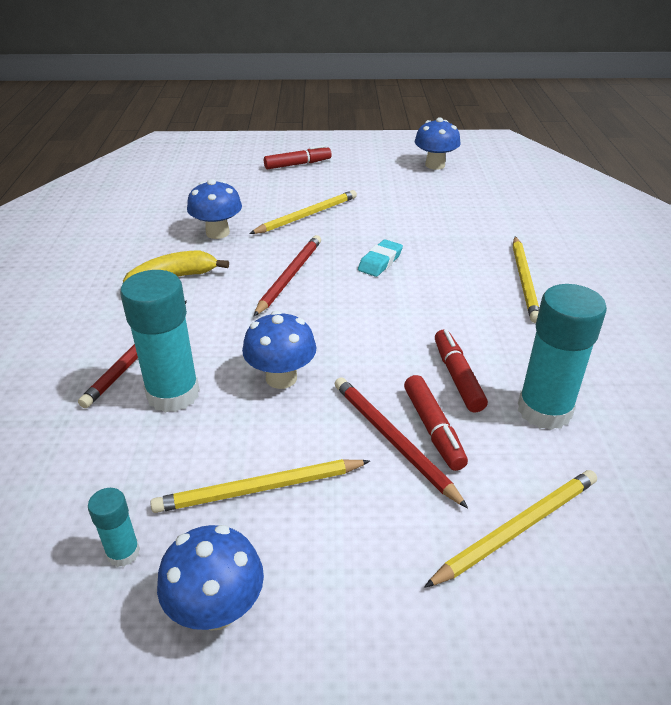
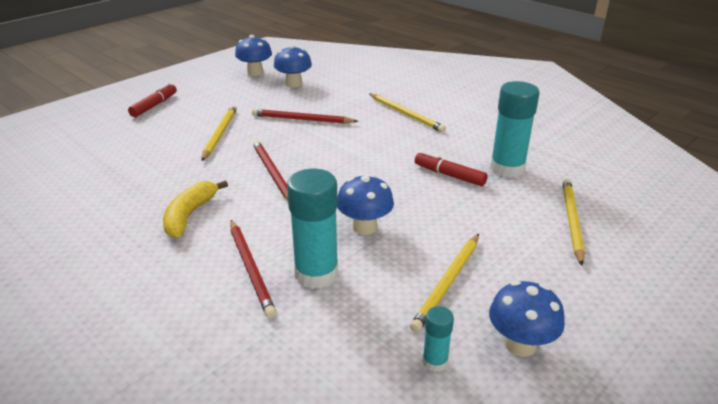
camera: 45 degrees left, 5 degrees down
(217, 233) = (171, 172): blue mushroom -> blue mushroom (294, 84)
(380, 262) = (315, 140): turquoise eraser -> none
(392, 440) = (469, 220): red pencil -> red pencil (302, 119)
(433, 428) = (477, 204): red marker -> none

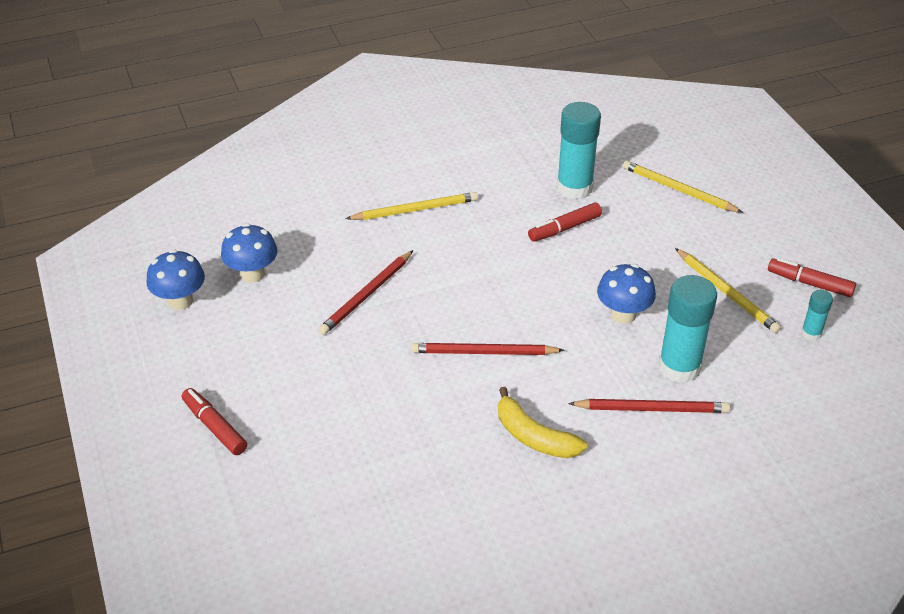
camera: 65 degrees left, 10 degrees up
(220, 134) = (355, 376): yellow pencil -> none
(520, 344) = (810, 283): blue mushroom -> red marker

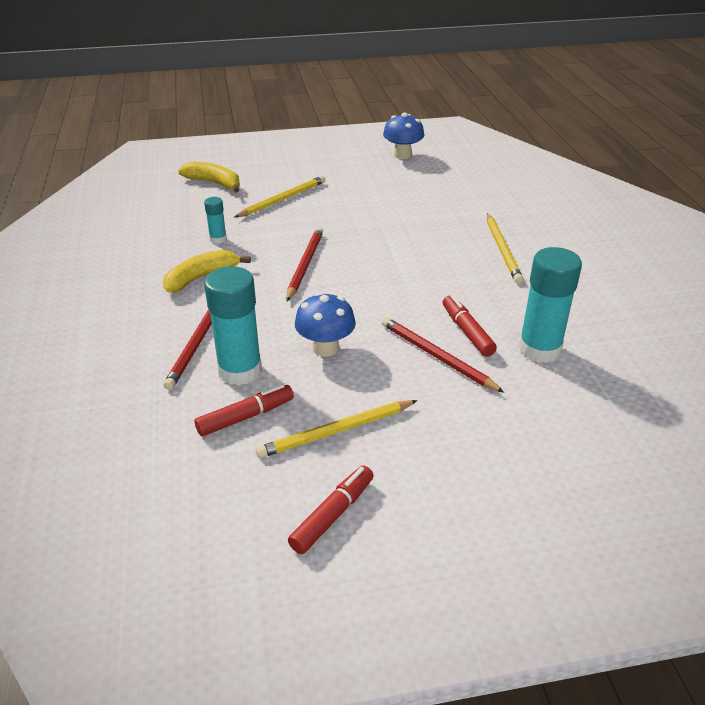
camera: 100 degrees right, 5 degrees down
(214, 427) = (278, 163): red marker -> red marker (245, 417)
(252, 274) = (426, 178): blue mushroom -> none
(286, 487) = (214, 183): none -> yellow banana
(367, 295) = (390, 220): red pencil -> red pencil (437, 357)
(678, 190) = (537, 433): yellow pencil -> yellow pencil (282, 199)
(811, 333) = (246, 488): turquoise glue stick -> turquoise glue stick (218, 239)

